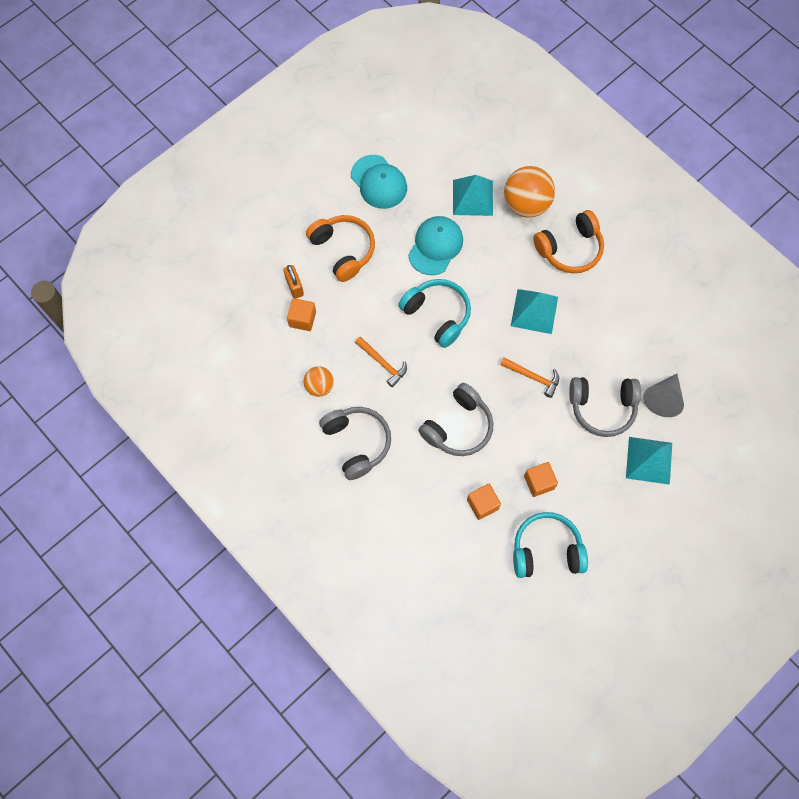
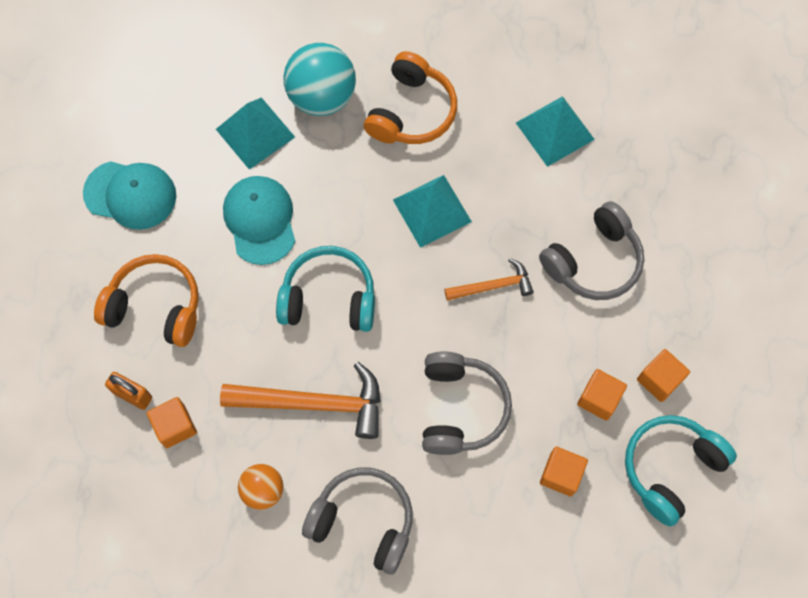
camera: 40 degrees left, 0 degrees up
(382, 363) = (314, 404): orange hammer -> orange hammer, size x1.78
(526, 204) = (322, 97): orange ball -> turquoise ball
(582, 499) = (659, 380): none -> orange cube
(649, 460) = (688, 280): turquoise pyramid -> turquoise pyramid (555, 130)
(663, 398) = (646, 201): grey cone -> none

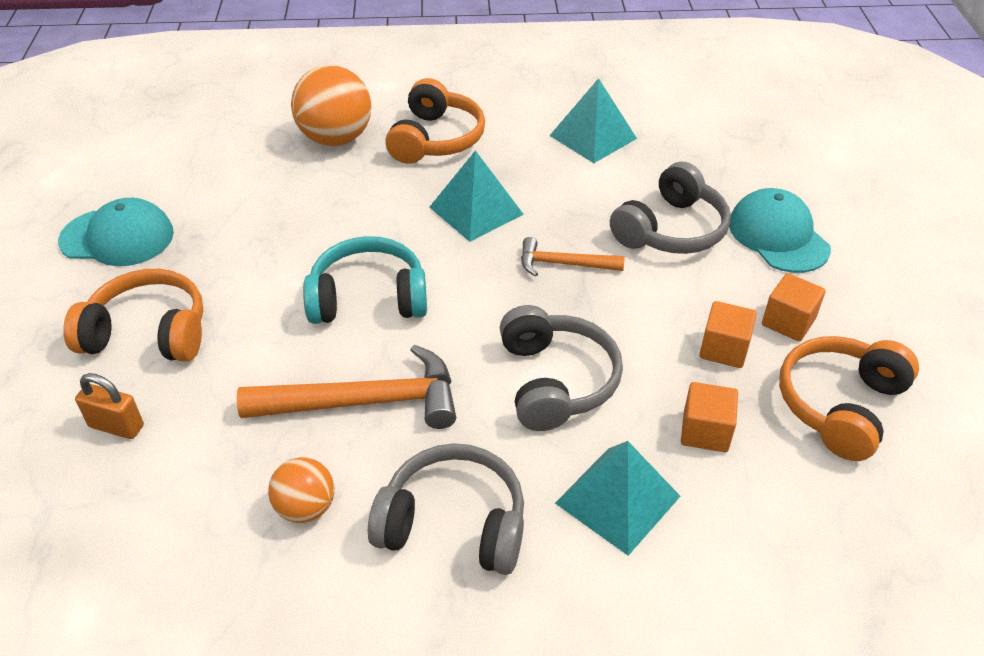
camera: 10 degrees left, 25 degrees down
(175, 426) = (176, 452): orange cube -> none
(255, 133) = (264, 172): turquoise pyramid -> turquoise pyramid (617, 499)
(260, 220) = (276, 241): turquoise cap -> turquoise cap (778, 236)
(322, 97) = (336, 139): turquoise ball -> orange ball
(493, 286) = (563, 264): orange hammer -> orange hammer turned 150 degrees counterclockwise
(670, 468) = (840, 405): turquoise headphones -> orange headphones

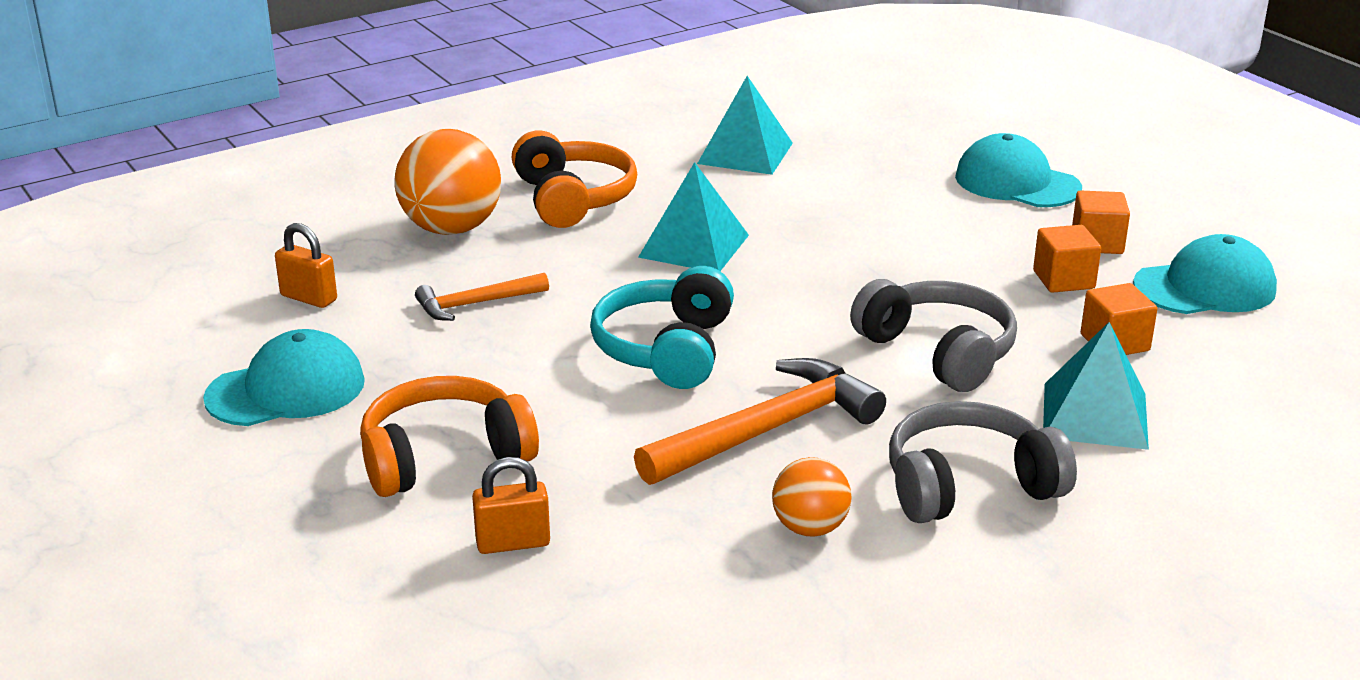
camera: 30 degrees left, 15 degrees down
(200, 166) = (309, 298): none -> orange padlock
(368, 298) = (666, 349): turquoise headphones -> turquoise headphones turned 45 degrees counterclockwise
(563, 264) = (838, 262): orange hammer -> orange hammer (475, 304)
(671, 230) = (912, 206): grey headphones -> none
(840, 405) = (1205, 287): orange headphones -> turquoise cap

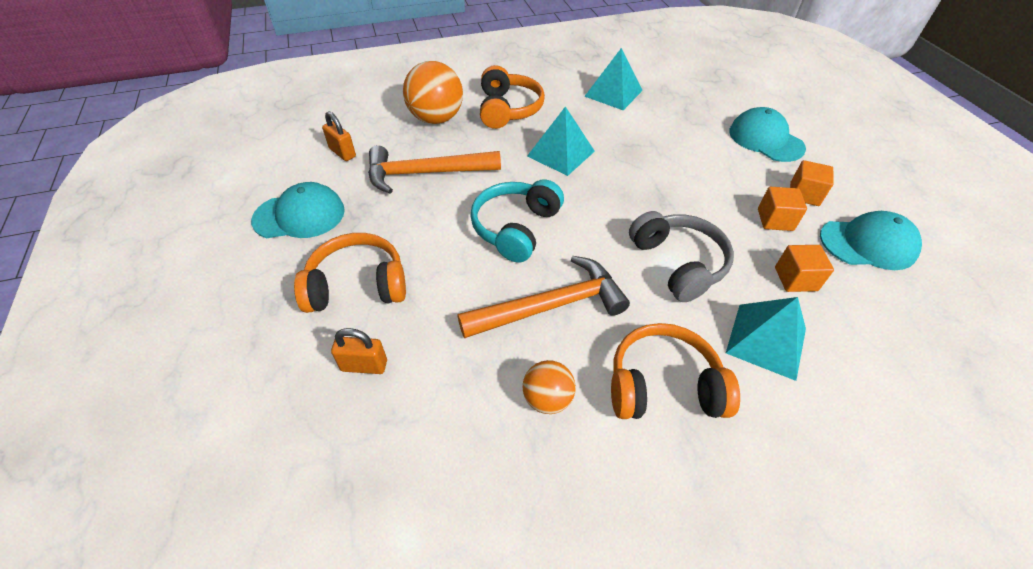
camera: 15 degrees right, 20 degrees up
(475, 304) = (425, 173): orange hammer -> orange hammer, size x1.78
(969, 485) = (663, 385): grey headphones -> orange headphones

